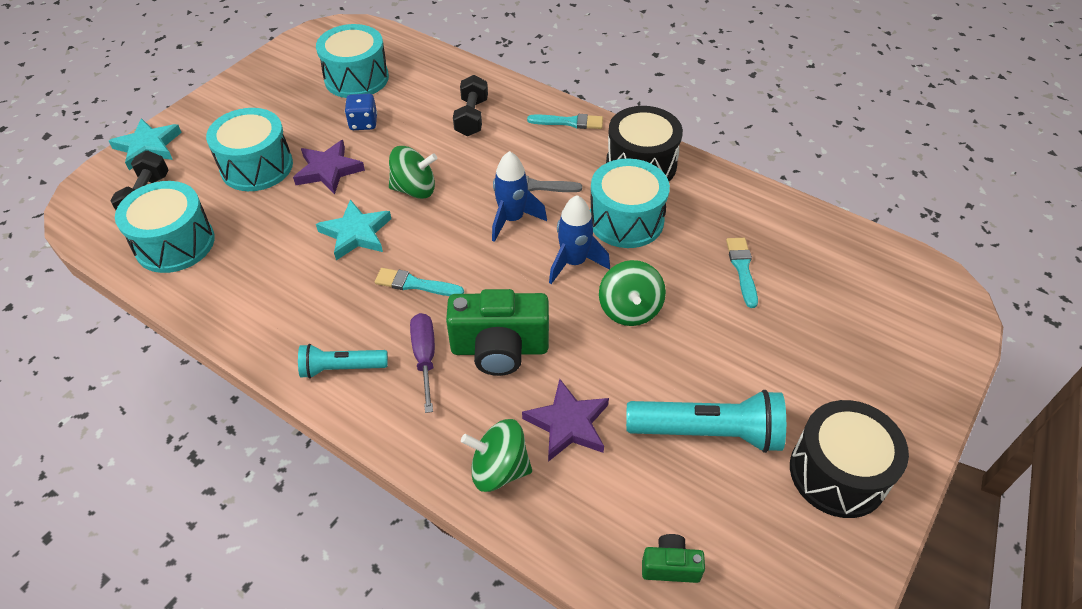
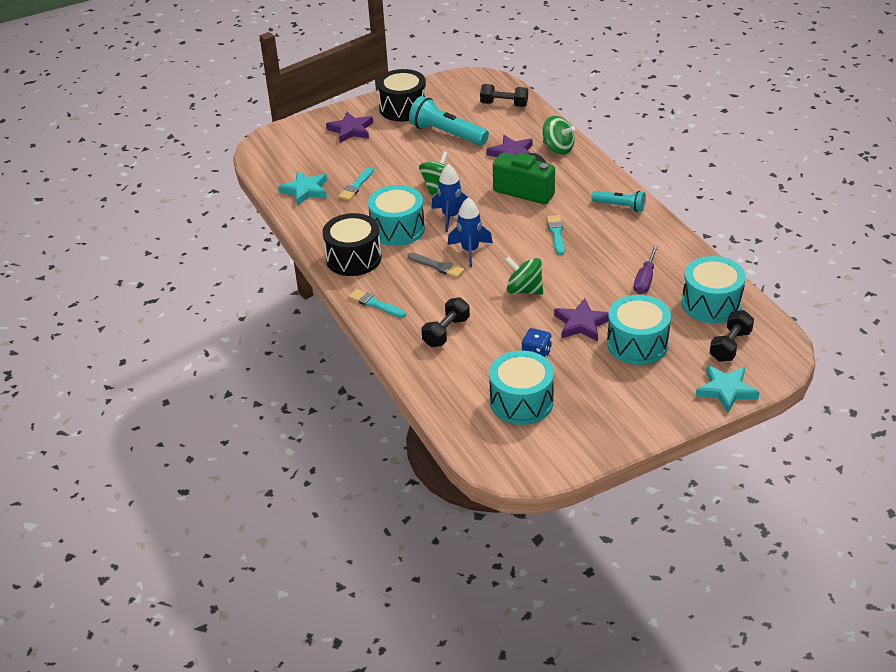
camera: 150 degrees left, 10 degrees down
(356, 233) = (580, 273): turquoise star -> turquoise star (305, 190)
(415, 284) = (556, 233): turquoise brush -> turquoise brush turned 135 degrees counterclockwise
(425, 358) = (570, 198): purple screwdriver -> purple screwdriver (645, 280)
(670, 566) = (504, 104): green camera -> black dumbbell
(864, 379) = (351, 130): none -> purple star

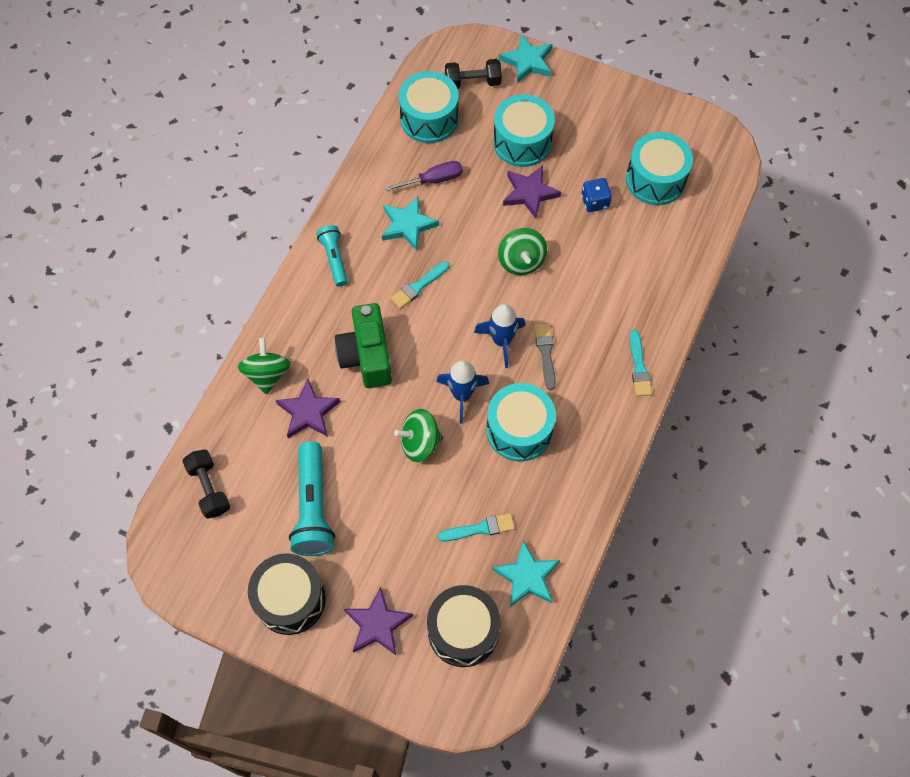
camera: 130 degrees left, 25 degrees up
(353, 258) = (594, 436): black drum -> black drum (463, 631)
(446, 332) = (625, 284): black dumbbell -> none
(615, 250) = (408, 225): none -> turquoise star

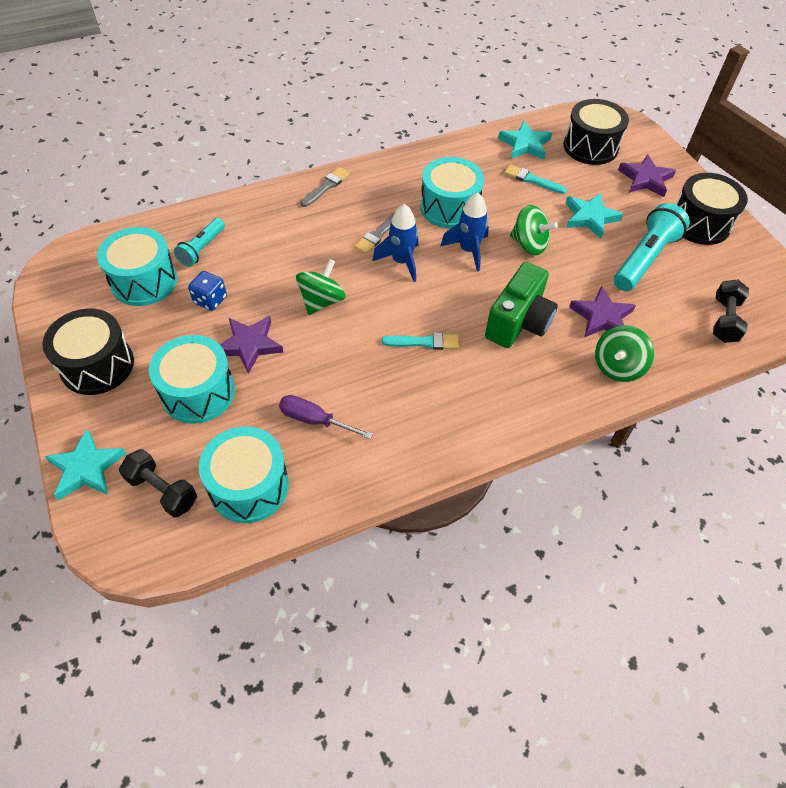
camera: 140 degrees left, 10 degrees down
(334, 259) = (477, 418): turquoise flashlight -> turquoise flashlight (202, 248)
(408, 225) = (381, 397): turquoise star -> turquoise star (590, 217)
(602, 110) = (97, 365): none -> black drum
(639, 367) = (326, 186): turquoise brush -> grey brush

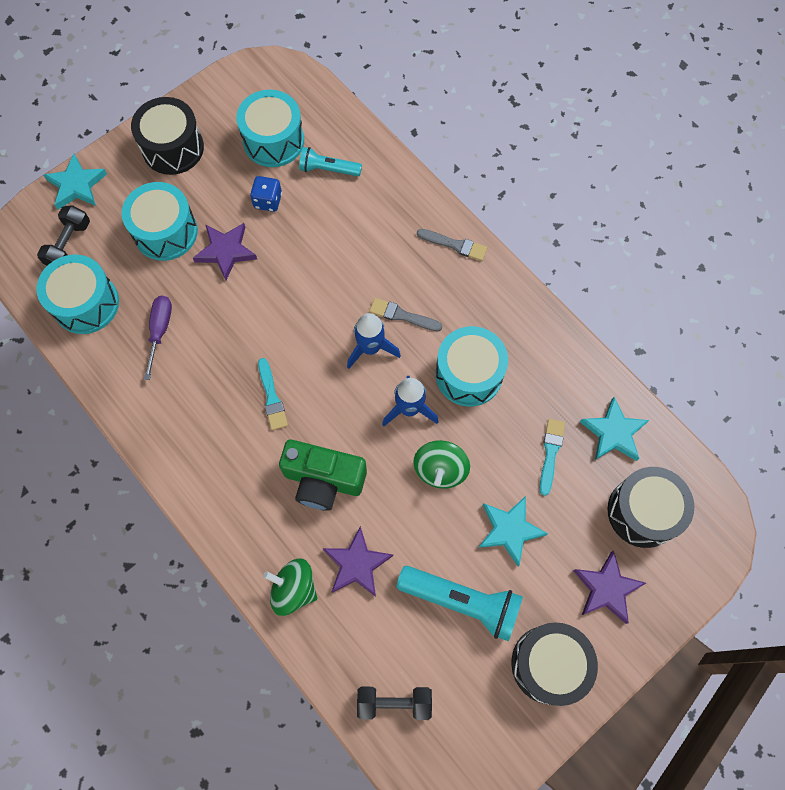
camera: 75 degrees right, 15 degrees up
(322, 301) = (295, 292): green spinning top -> none

